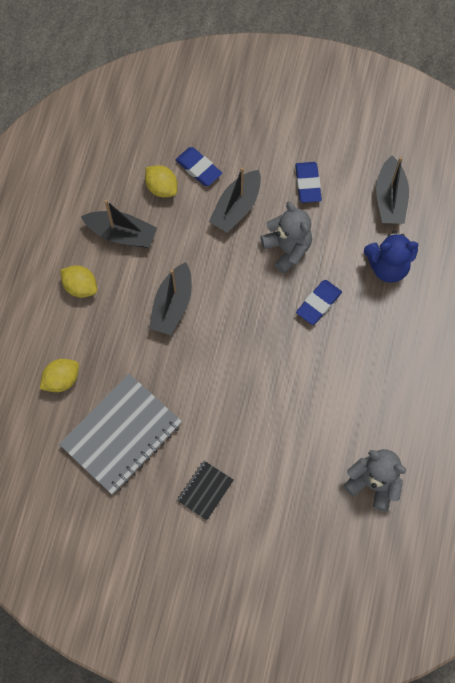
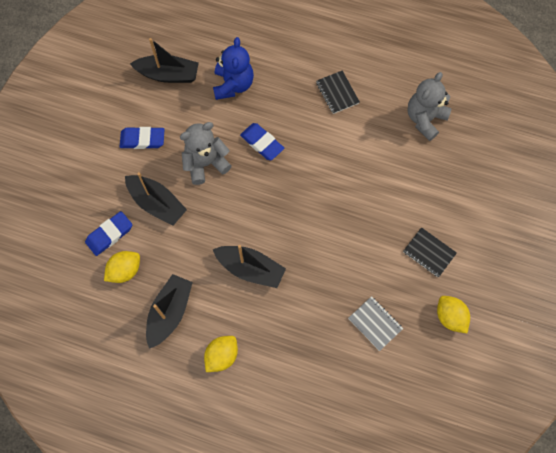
camera: 85 degrees left, 0 degrees up
(62, 380) = (317, 378): yellow lemon -> yellow lemon (450, 317)
(121, 434) = (375, 323): grey notebook -> grey notebook, size x0.48
(394, 380) = (337, 93): none -> black notebook

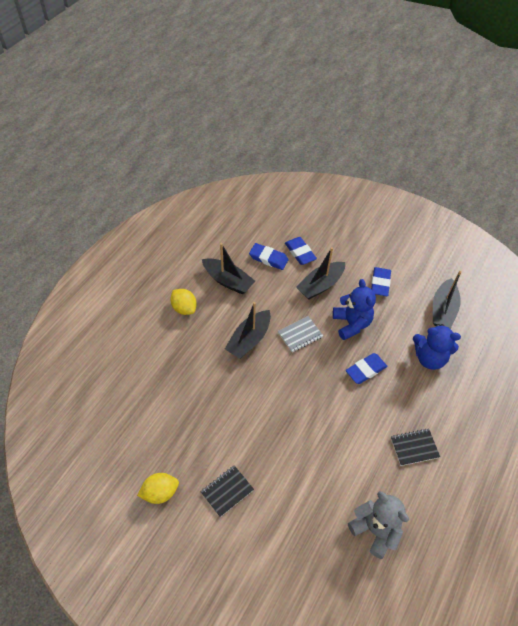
camera: 100 degrees right, 15 degrees down
(125, 271) = (268, 258): yellow lemon -> blue eraser
(205, 163) = (351, 324): grey teddy bear -> blue teddy bear
(375, 323) = (174, 425): grey notebook -> grey notebook (300, 335)

